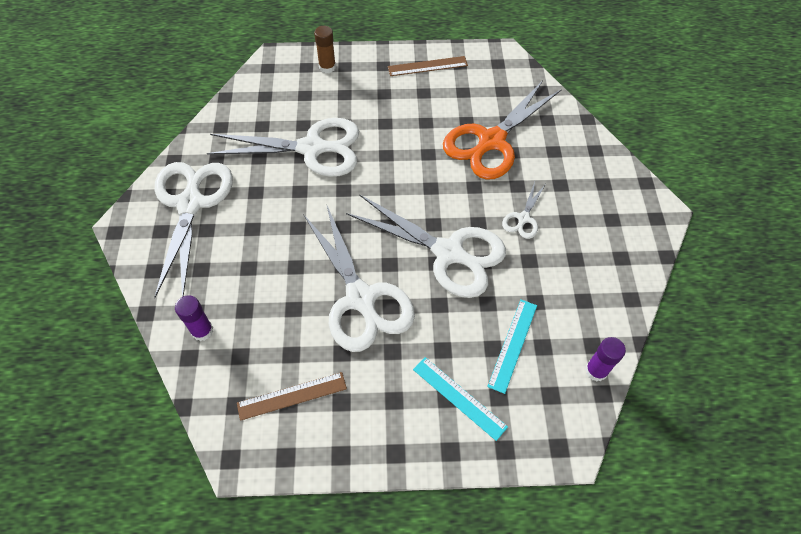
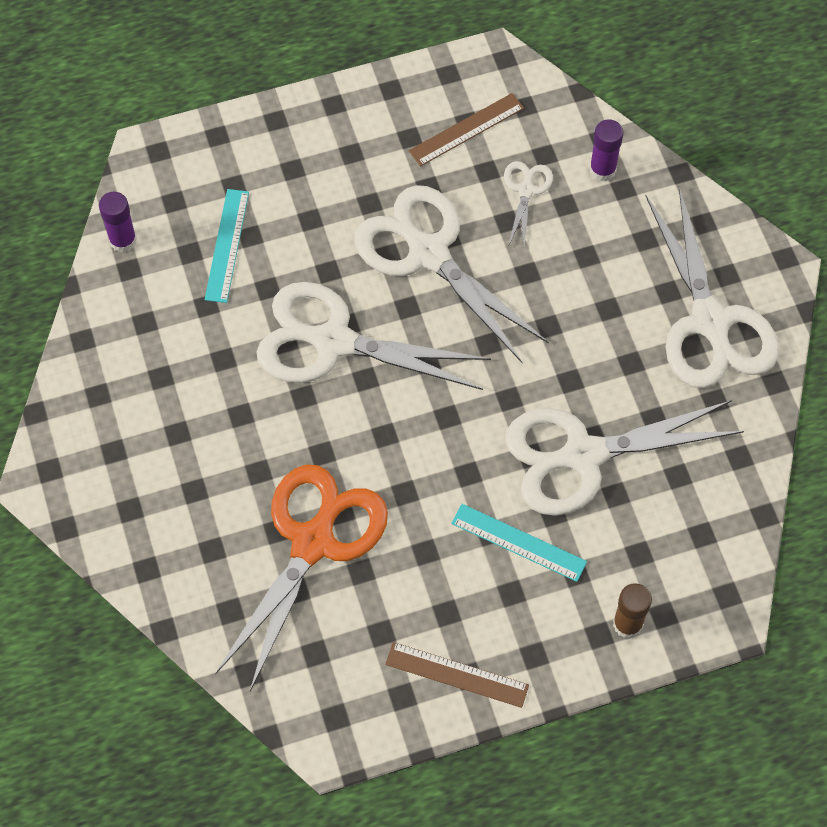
camera: 165 degrees right, 5 degrees up
(427, 66) = (457, 674): brown ruler -> brown ruler turned 45 degrees clockwise
(459, 397) = (278, 173): turquoise ruler -> turquoise ruler (518, 542)
(523, 218) = (241, 419): white scissors -> white scissors (526, 190)

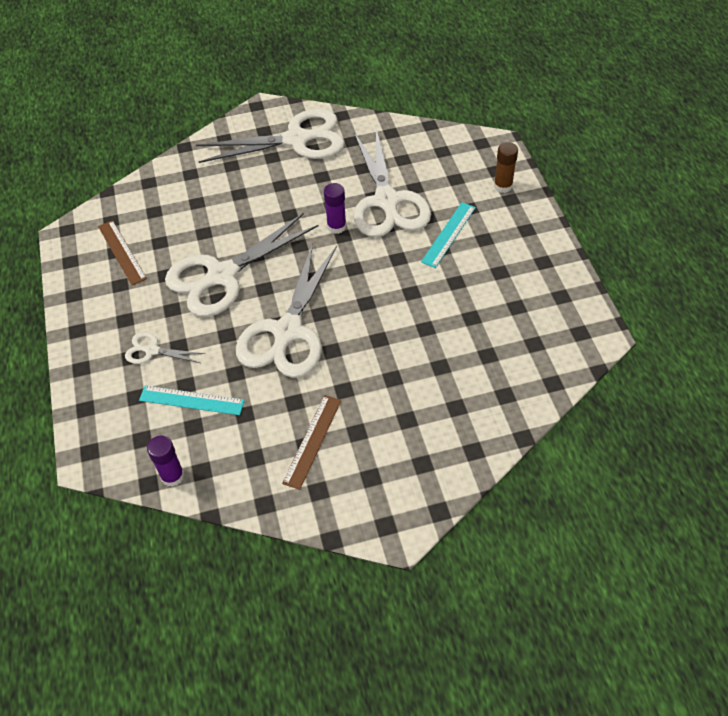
camera: 85 degrees left, 10 degrees down
(313, 542) = (450, 345): orange scissors -> none
(457, 674) = (543, 267): brown ruler -> brown ruler (312, 441)
(526, 190) = (181, 222): white scissors -> white scissors (152, 350)
(602, 169) = (173, 183): purple glue stick -> purple glue stick (336, 226)

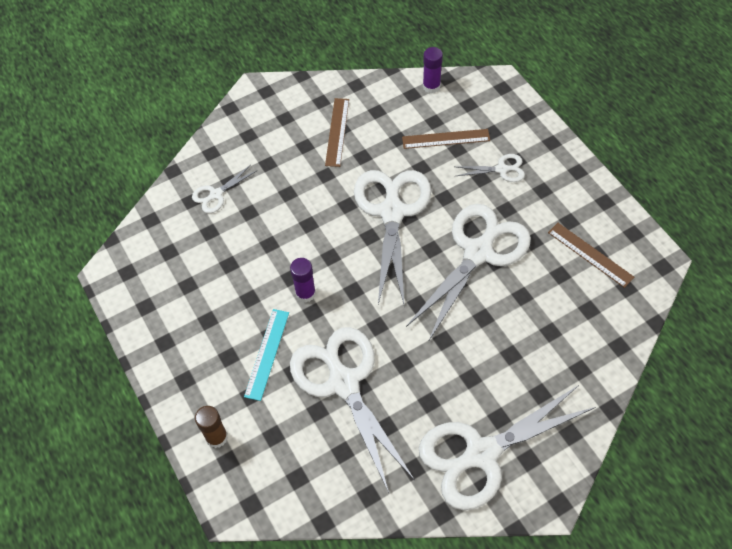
camera: 165 degrees right, 5 degrees up
(191, 400) = (446, 139): turquoise ruler -> brown ruler
(336, 226) = (387, 336): purple glue stick -> purple glue stick (305, 293)
(474, 395) = (216, 194): none -> white scissors

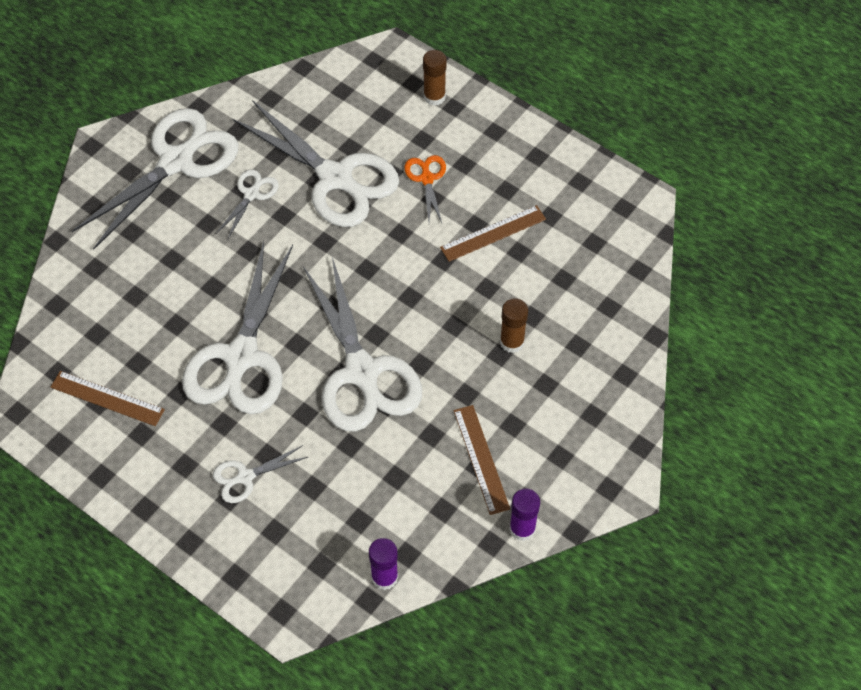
camera: 155 degrees right, 0 degrees up
(216, 194) = (584, 324): white scissors -> white scissors (251, 194)
(267, 354) = (427, 179): turquoise ruler -> orange scissors
(274, 198) = (512, 342): none -> brown glue stick
(305, 293) = (418, 248): purple glue stick -> purple glue stick (522, 528)
(446, 139) = (333, 497): brown ruler -> brown ruler (493, 233)

